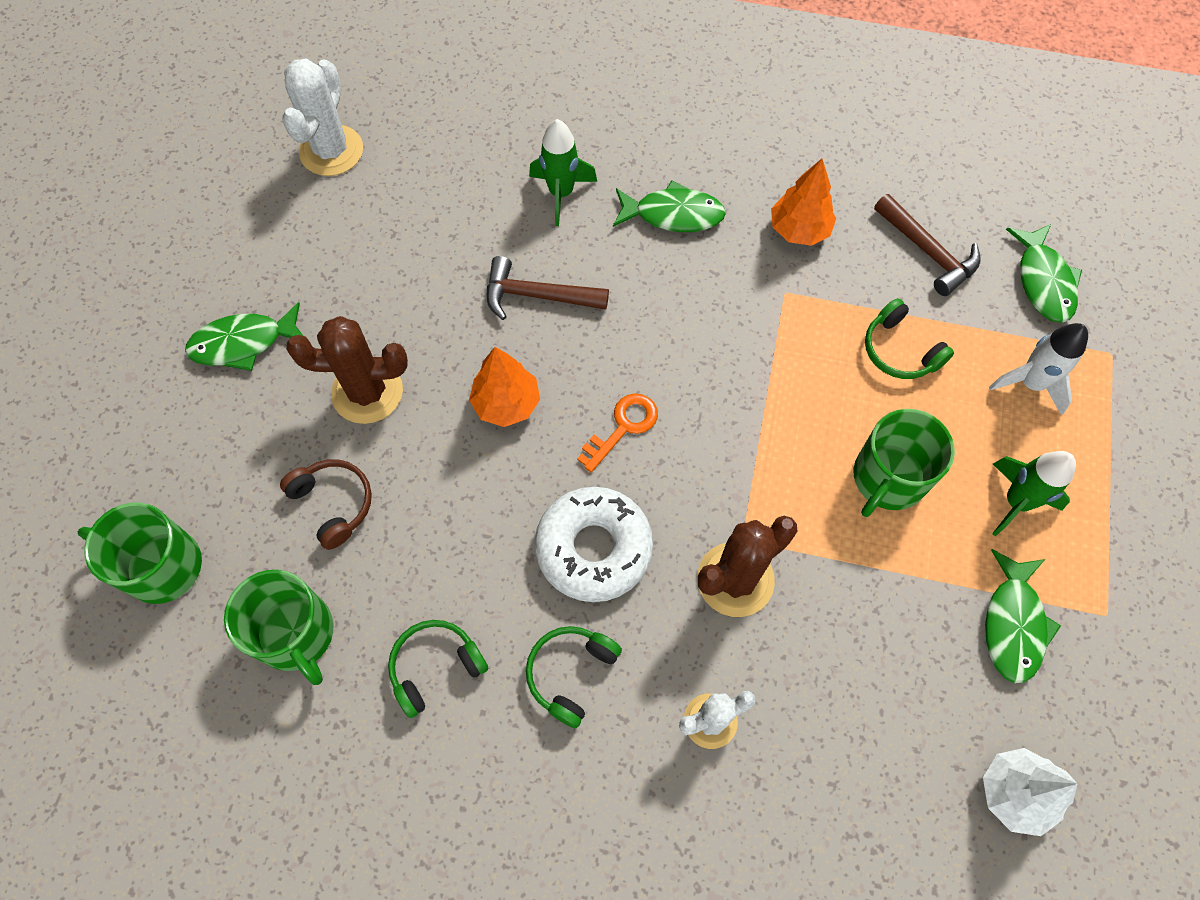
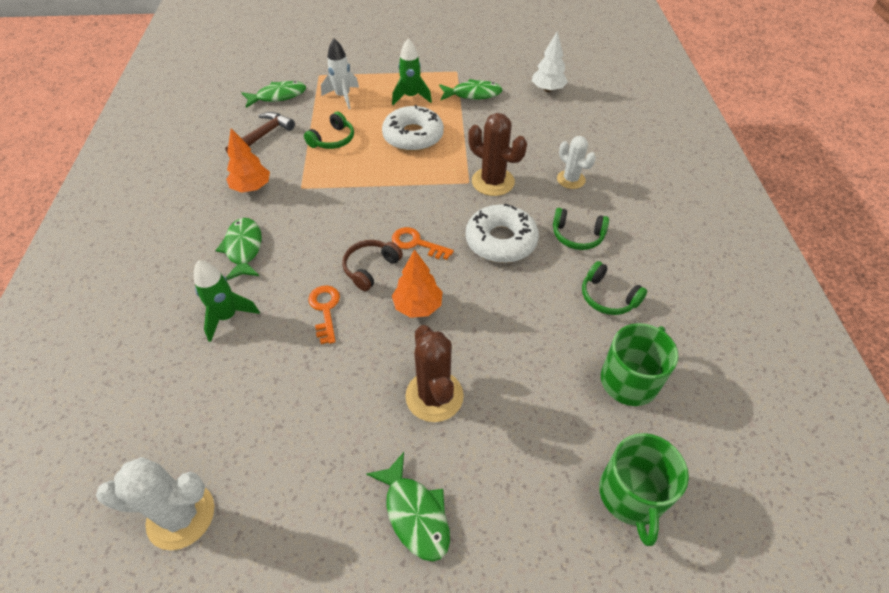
camera: 105 degrees left, 15 degrees down
(333, 504) = (531, 389): brown headphones -> brown headphones (371, 268)
(537, 296) = (325, 309): brown hammer -> orange key
(888, 478) = (413, 136): green mug -> white donut

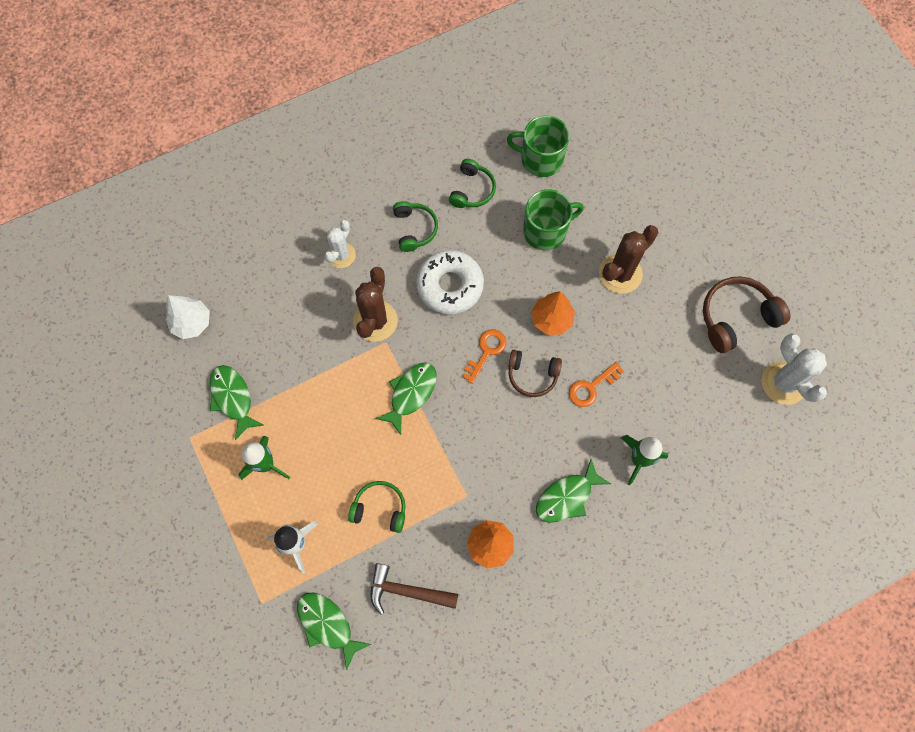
camera: 115 degrees left, 20 degrees up
(299, 505) = (736, 318): none -> brown headphones
(413, 136) = (338, 427): white donut -> none
(415, 513) = (701, 250): green fish -> green fish (411, 394)
(416, 243) = (486, 352): orange key -> orange key turned 150 degrees counterclockwise
(631, 495) = (622, 140): green mug -> green mug (546, 231)

